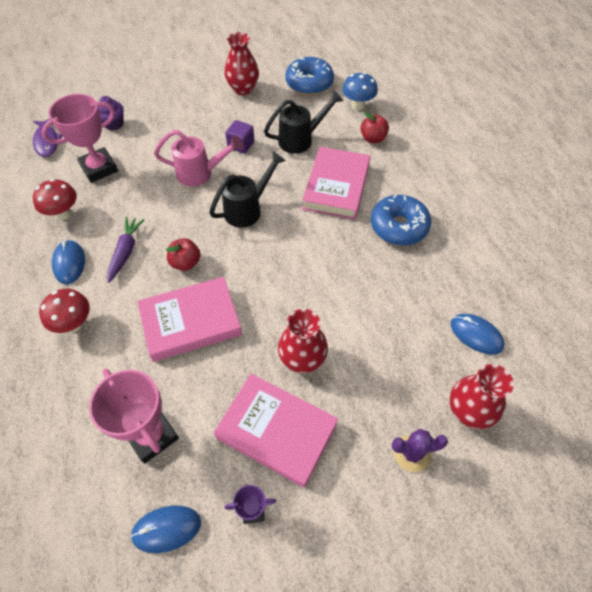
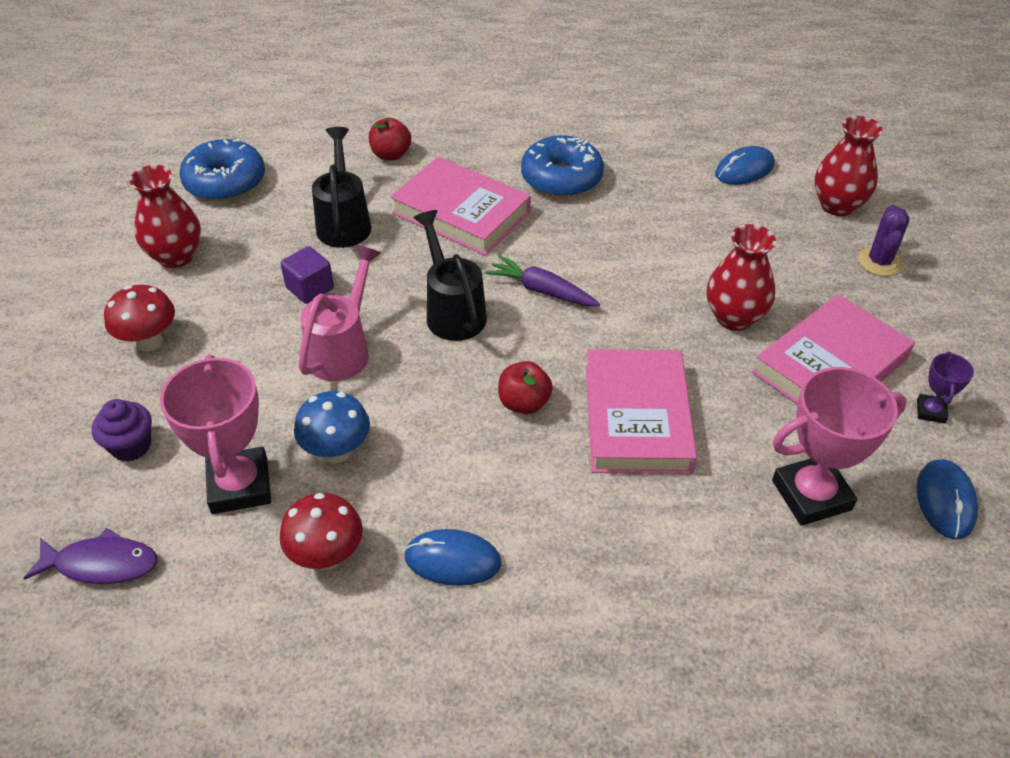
camera: 70 degrees left, 10 degrees down
(74, 324) = (587, 567): red mushroom -> red mushroom (149, 342)
(126, 251) = (465, 475): purple carrot -> purple carrot (542, 290)
(358, 105) = (314, 149): blue mushroom -> blue mushroom (337, 451)

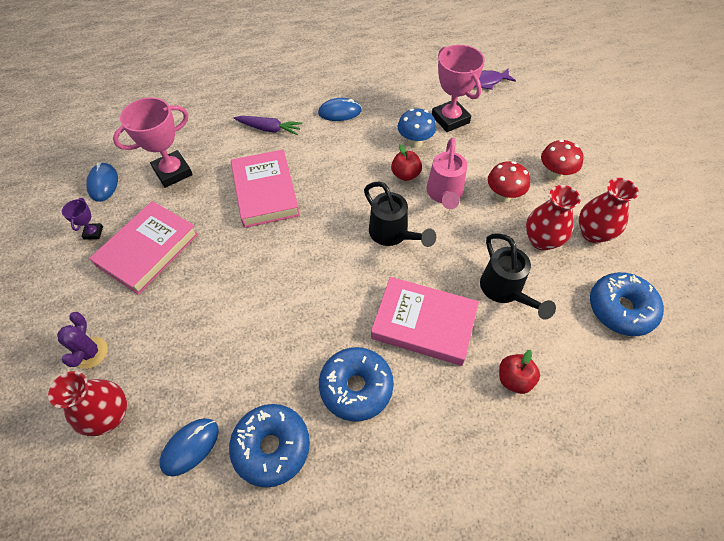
camera: 165 degrees right, 10 degrees up
(131, 446) = (514, 124): purple cupcake -> none
(310, 288) = (490, 230): purple cube -> none
(327, 556) = (394, 102): red mushroom -> red mushroom (503, 196)
(524, 403) = (329, 186): red apple -> red apple (405, 175)
(542, 290) = (340, 264): purple carrot -> purple carrot (269, 129)
(660, 155) = (272, 447): none -> blue donut
(734, 317) = (207, 273): red vase -> red vase (541, 240)

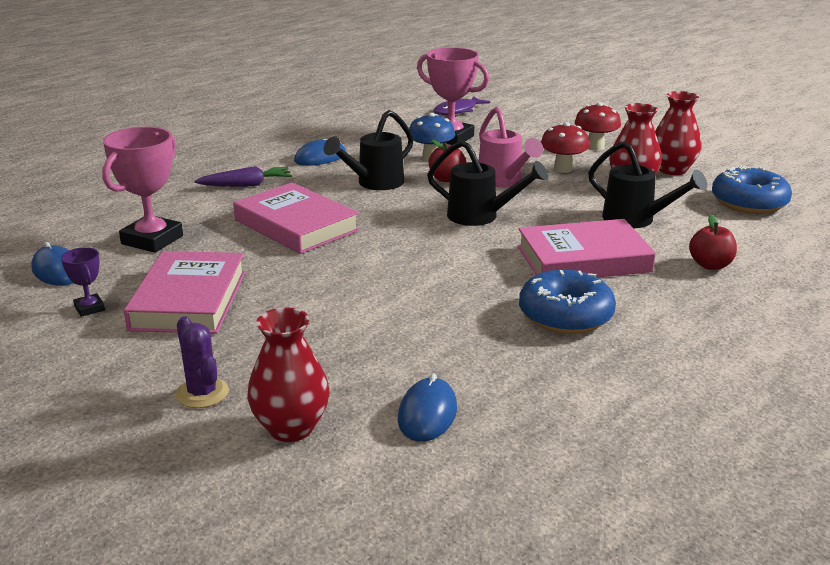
camera: 30 degrees left, 30 degrees down
(272, 447) = (524, 381): blue donut -> none
(351, 160) = (374, 183): none -> black watering can

